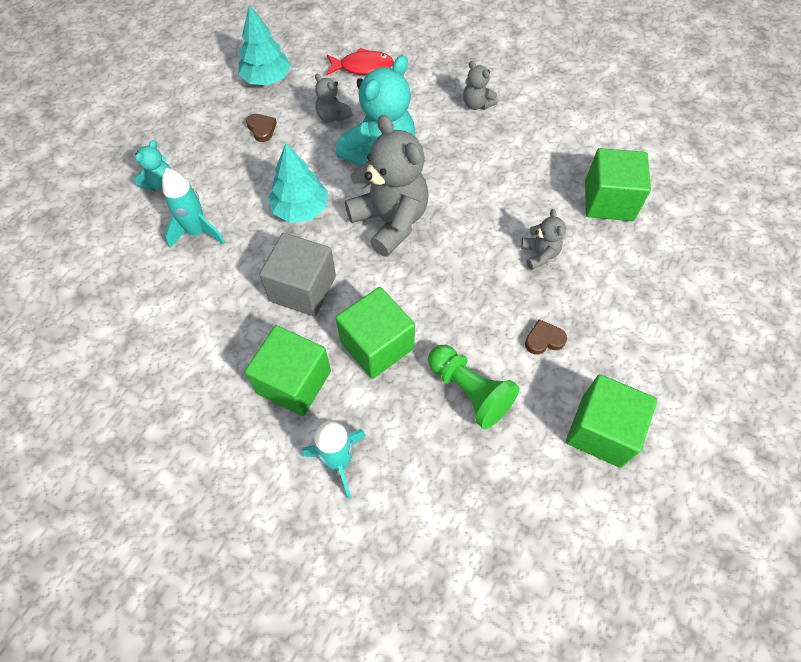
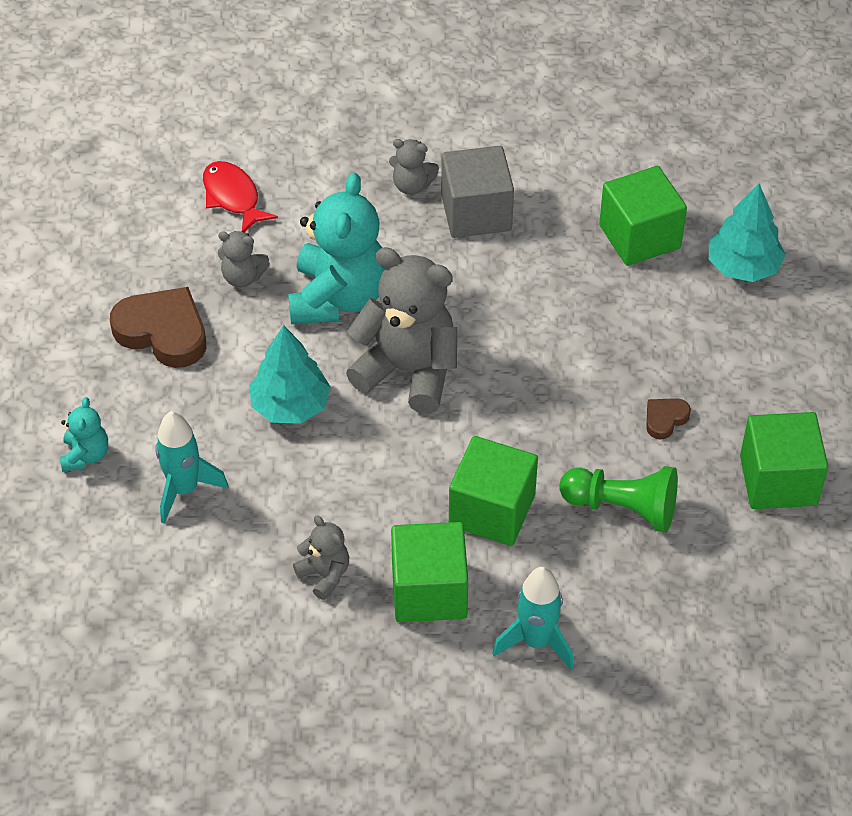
camera: 30 degrees left, 10 degrees down
(262, 129) = (163, 332): brown heart -> brown heart, size x2.06
(266, 79) = (117, 266): turquoise tree -> turquoise tree (743, 266)
(303, 288) = (363, 492): grey cube -> grey cube (476, 213)
(363, 67) = (233, 197): red fish -> red fish turned 90 degrees counterclockwise
(539, 254) = (602, 331): grey teddy bear -> grey teddy bear (324, 574)

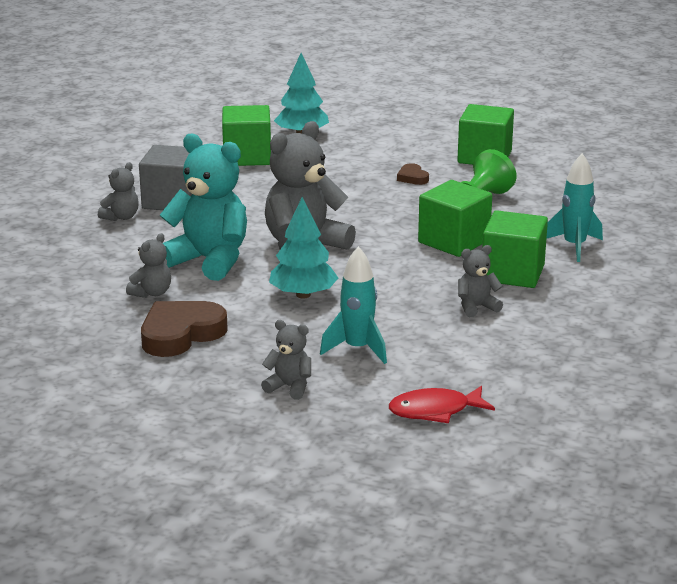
camera: 70 degrees left, 25 degrees down
(85, 455) = (289, 387): turquoise teddy bear -> grey teddy bear
(233, 197) = (59, 284): red fish -> red fish (435, 411)

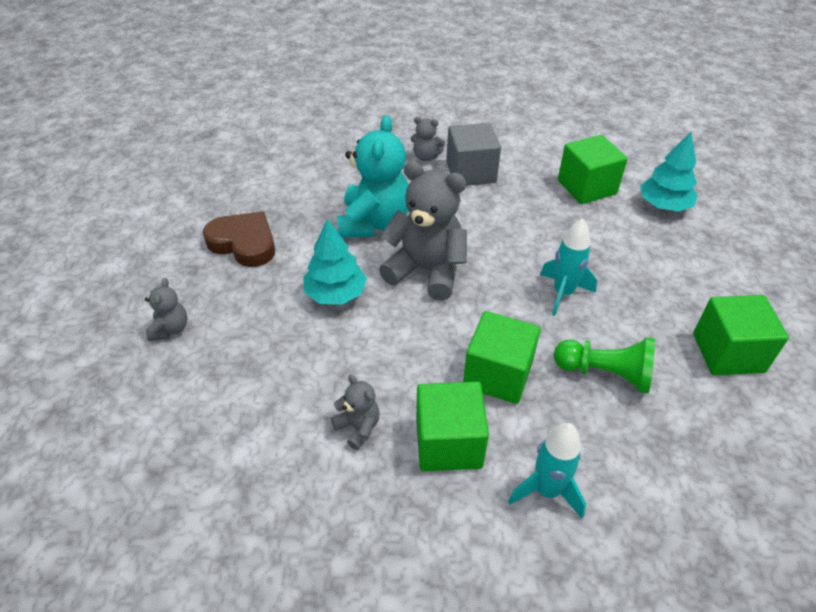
camera: 70 degrees right, 20 degrees up
(151, 293) = (305, 209): grey teddy bear -> none
(357, 349) = (246, 356): turquoise rocket -> turquoise rocket (563, 293)
(412, 178) = (627, 306): brown heart -> none
(435, 411) = (141, 441): red fish -> none

